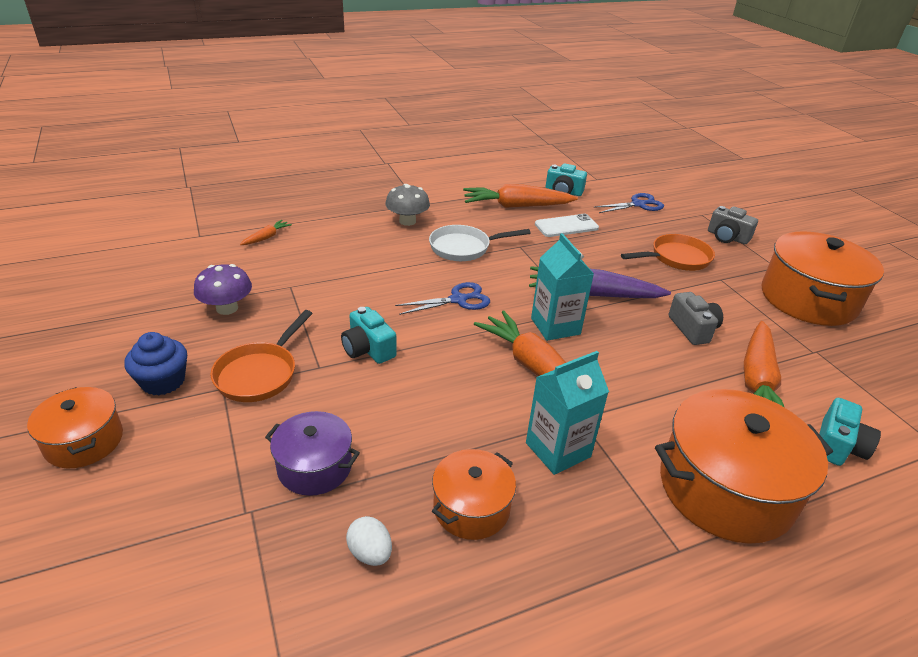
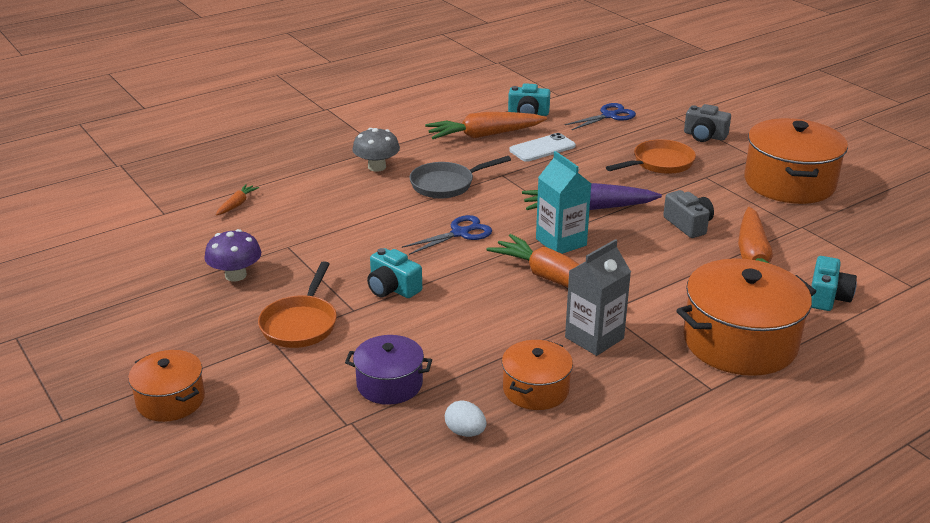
camera: 10 degrees left, 5 degrees down
(163, 381) = (212, 344): blue cupcake -> none
(464, 248) = (446, 184): white pan -> grey pan
(558, 450) = (594, 338): turquoise carton -> grey carton

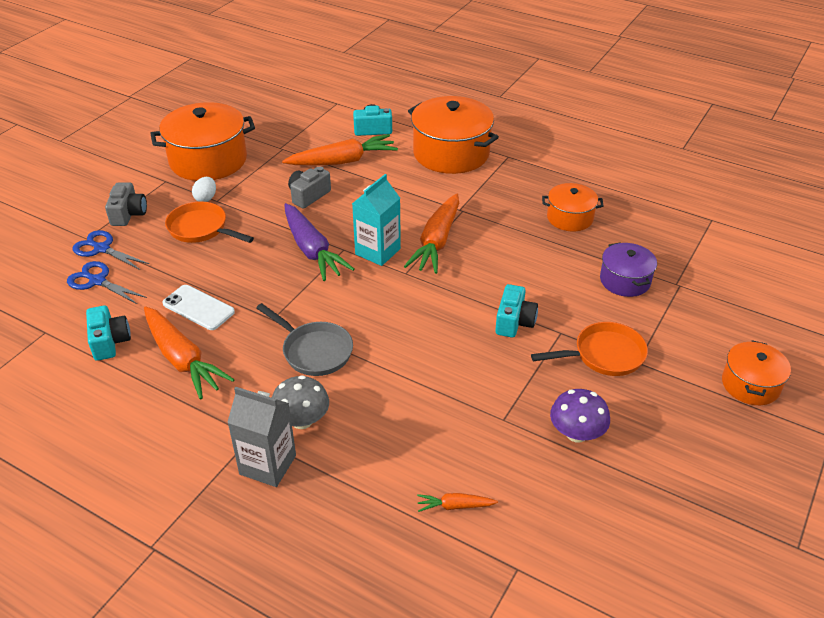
camera: 115 degrees left, 10 degrees up
(460, 233) = (401, 311): blue scissors -> blue scissors (101, 249)
(465, 432) = (635, 234): white egg -> white egg (206, 198)
(594, 338) = (494, 207): grey carton -> grey carton (268, 465)

